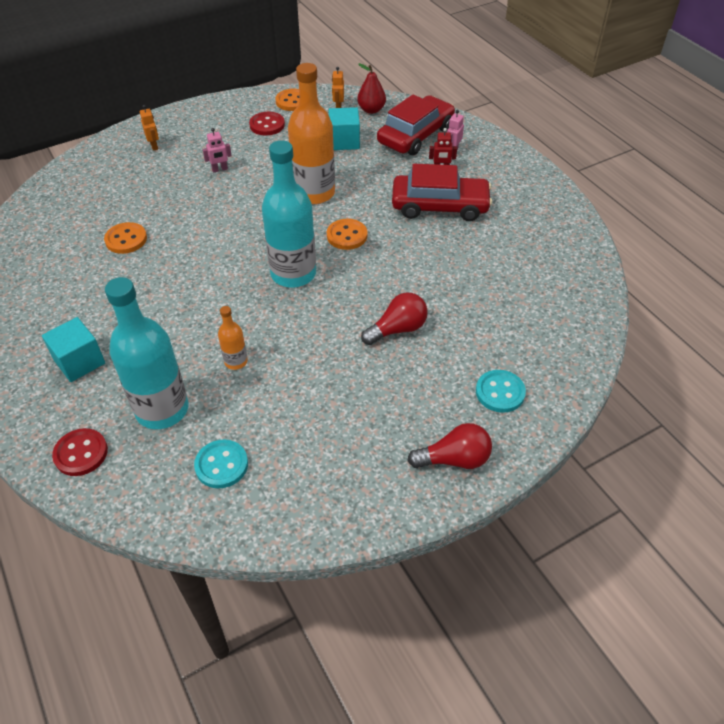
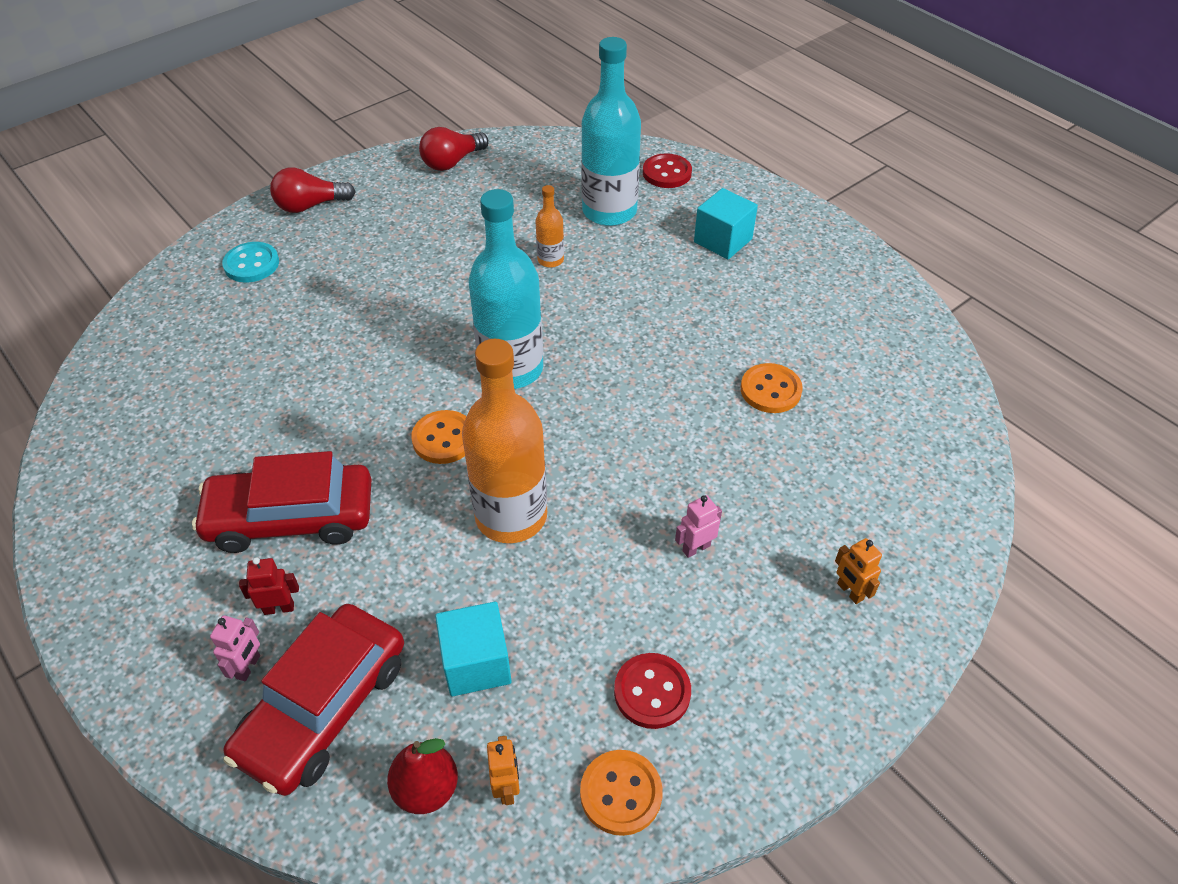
camera: 170 degrees right, 0 degrees up
(221, 465) = (532, 179): turquoise button -> none
(397, 329) = (365, 315): red light bulb -> red light bulb (452, 162)

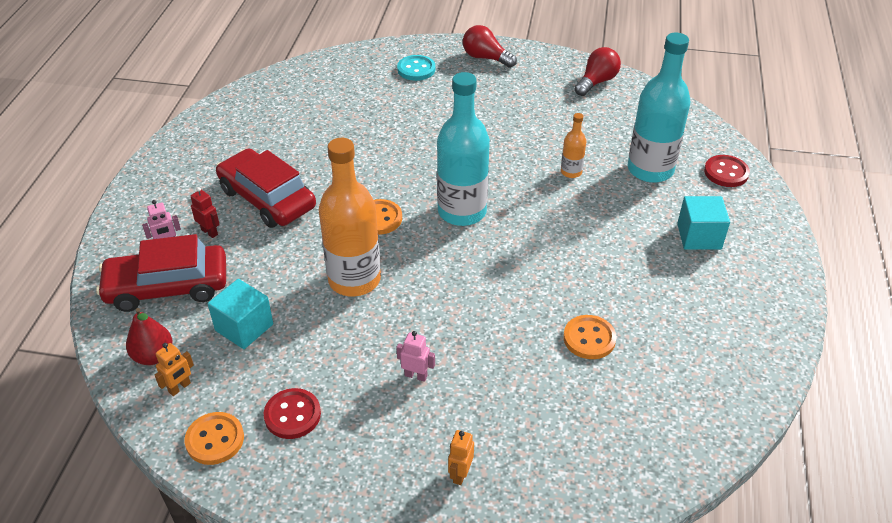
camera: 50 degrees right, 5 degrees down
(452, 162) = (596, 82): red light bulb -> red light bulb turned 120 degrees clockwise

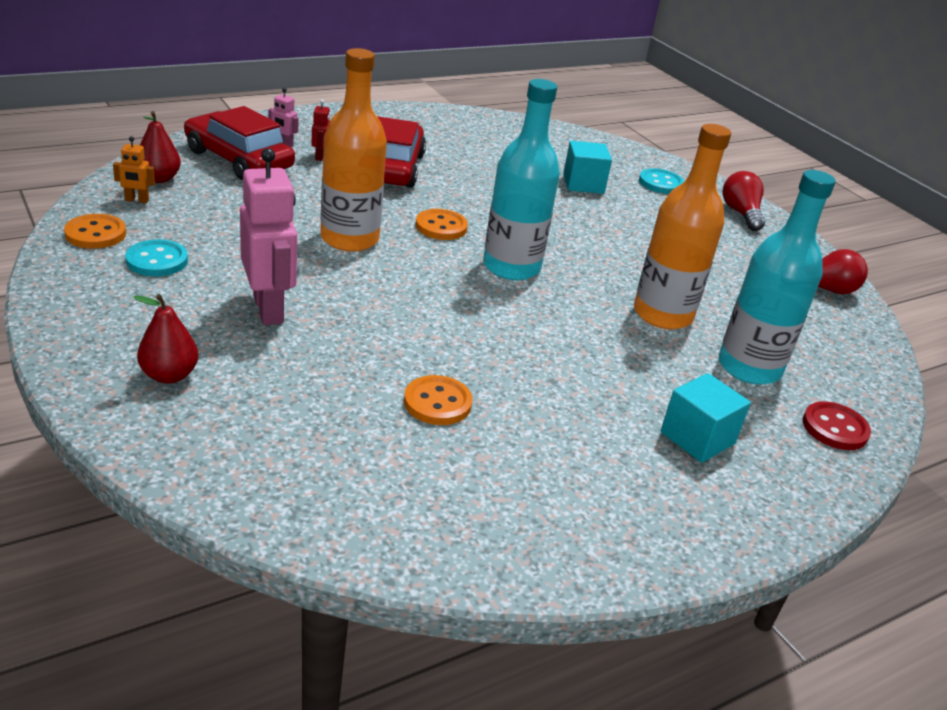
camera: 45 degrees right, 10 degrees down
(244, 327) = (232, 206): turquoise cube -> turquoise cube (583, 184)
(292, 415) = (157, 260): red button -> turquoise button
(416, 375) = (269, 309): pink robot -> pink robot, size x2.20
(460, 474) = (169, 375): orange robot -> red pear
(571, 172) = (662, 315): orange bottle -> orange bottle, size x2.17

